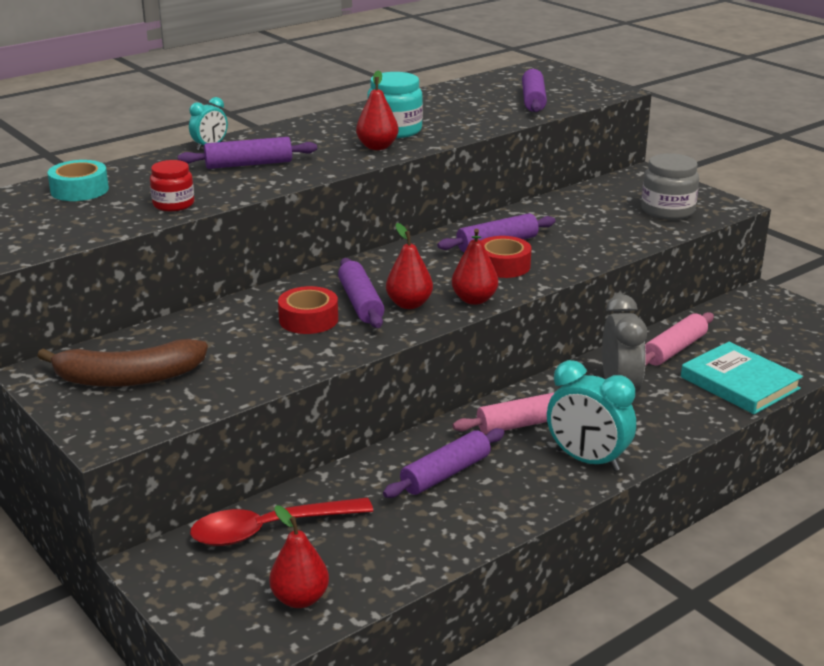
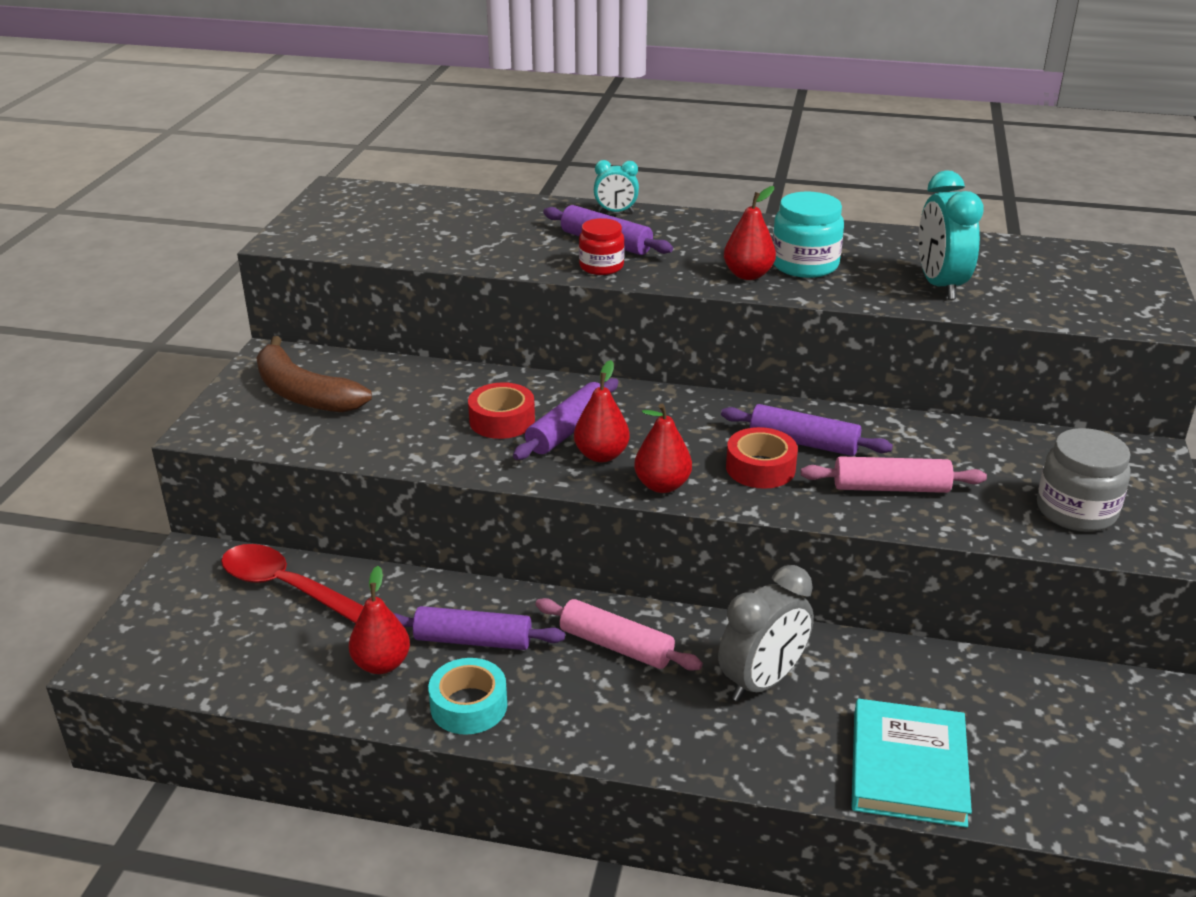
camera: 50 degrees right, 5 degrees up
(79, 190) = (446, 209): turquoise tape -> turquoise tape (468, 706)
(173, 204) = (474, 253): red jar -> red jar (601, 266)
(300, 599) = (208, 655): red pear -> red pear (381, 664)
(533, 100) = (1032, 294): purple rolling pin -> none
(587, 460) = (600, 721): turquoise clock -> turquoise clock (940, 285)
(674, 349) = (909, 681): pink rolling pin -> pink rolling pin (890, 488)

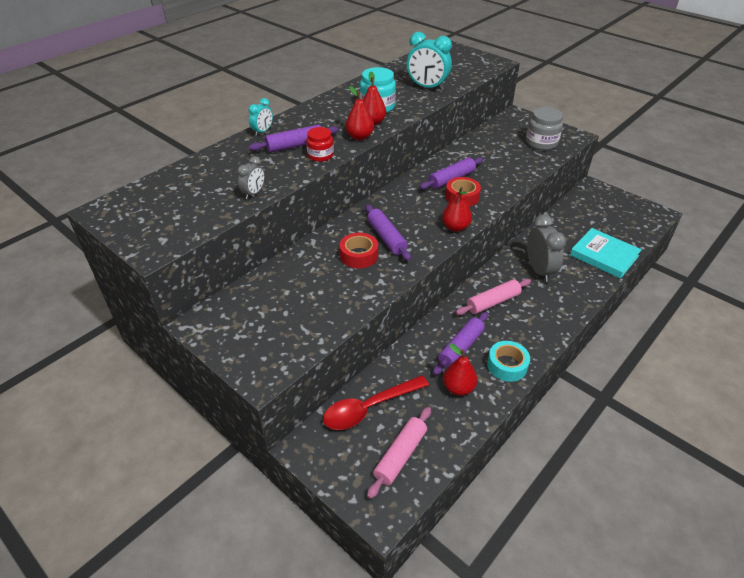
camera: 60 degrees left, 10 degrees up
(303, 393) = (259, 321): brown banana -> none
(457, 254) = (254, 193): none -> grey clock
(601, 455) = (417, 235): red pear -> red pear (360, 137)
(890, 488) = (499, 173): pink rolling pin -> pink rolling pin (400, 455)

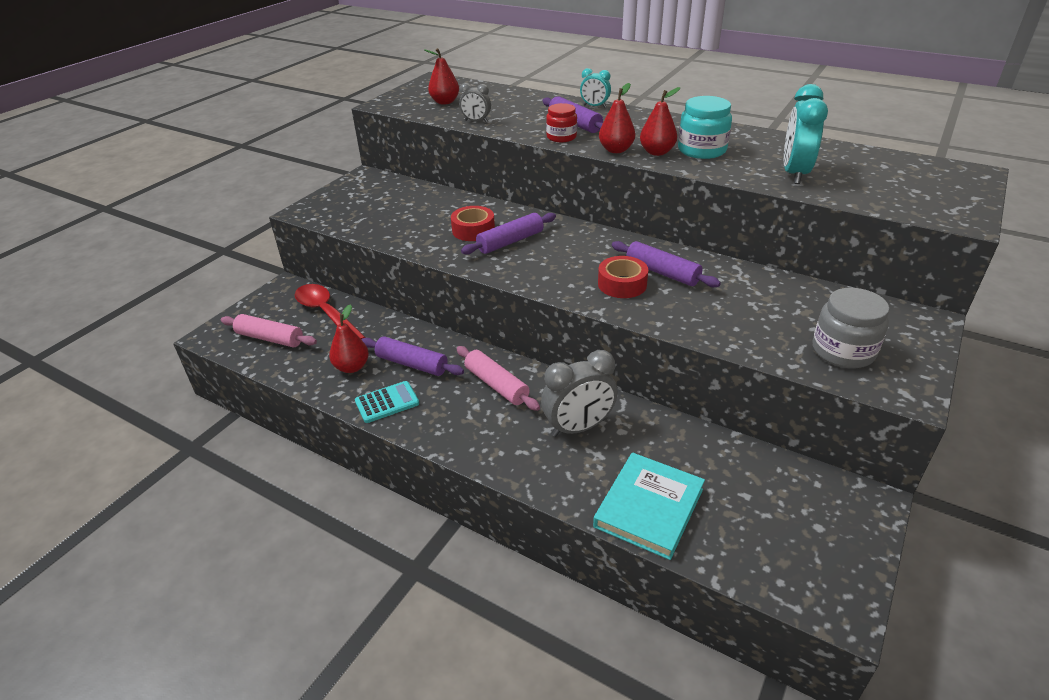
camera: 80 degrees right, 5 degrees down
(455, 227) = (549, 284): red pear -> red pear (445, 102)
(507, 365) = (387, 402): turquoise tape -> turquoise calculator

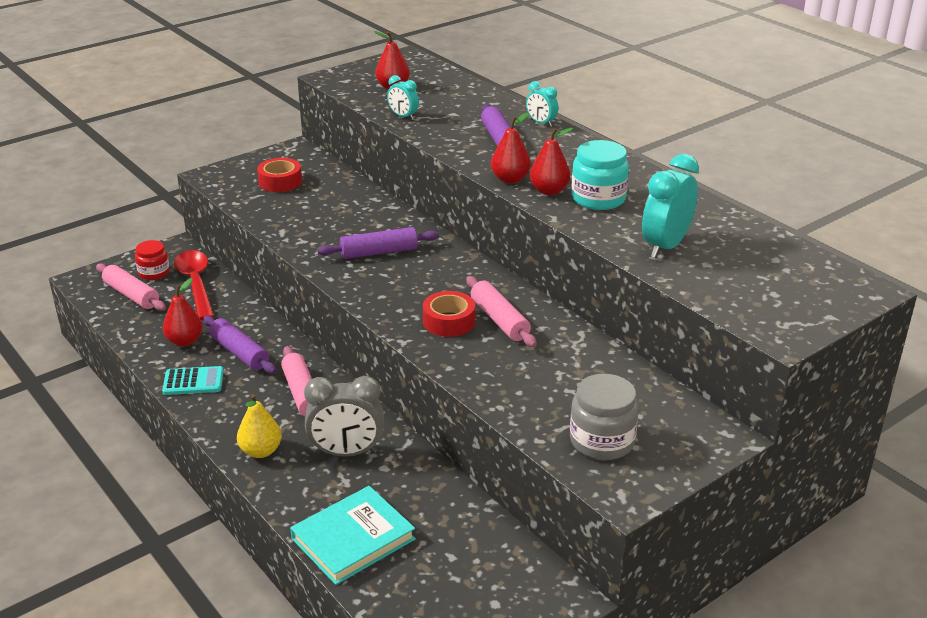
camera: 20 degrees right, 5 degrees down
(473, 230) = (353, 232): red tape -> red tape (280, 182)
(476, 121) = (403, 116): grey clock -> turquoise clock
(499, 450) = (261, 451): none -> yellow pear
(561, 137) = (470, 153): red jar -> red jar (154, 273)
(662, 272) = (500, 320): purple rolling pin -> pink rolling pin

